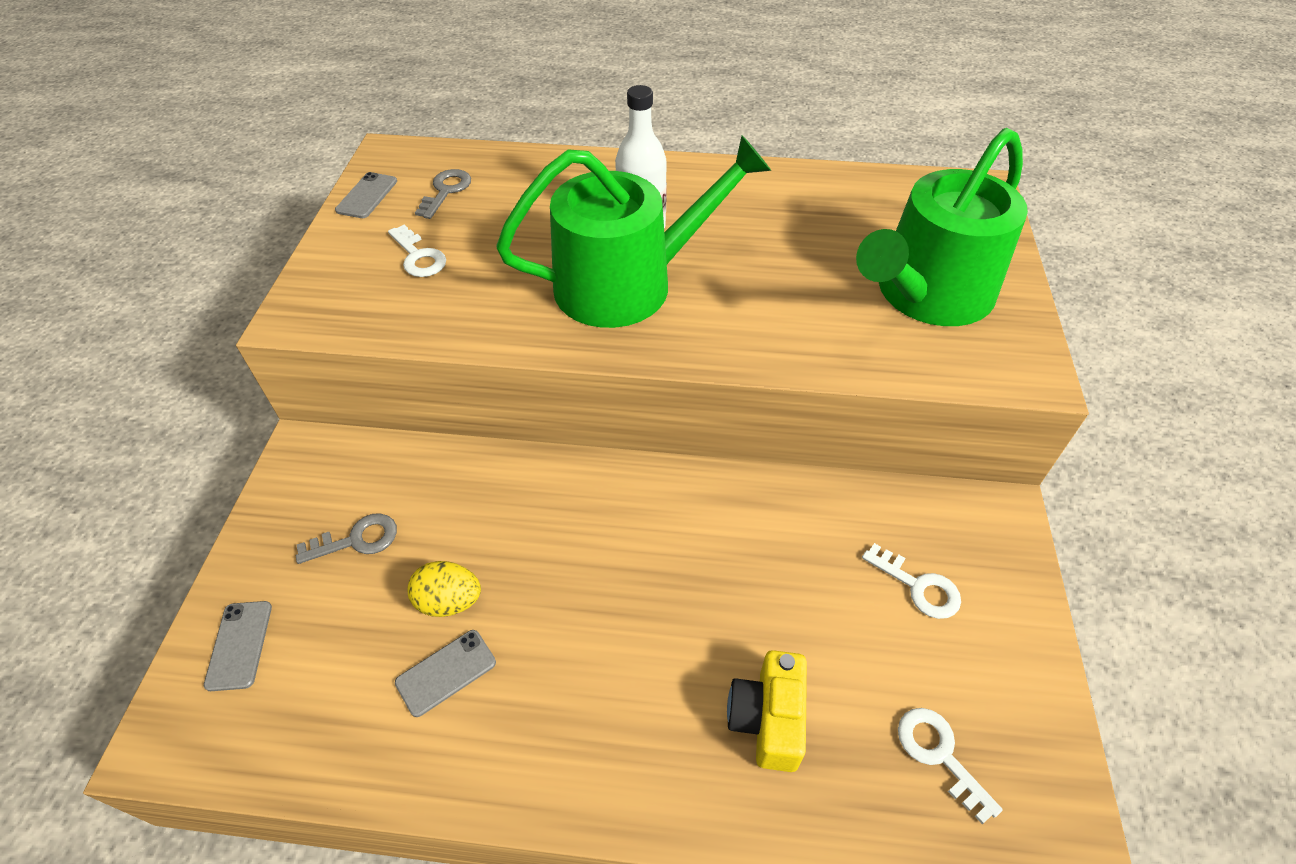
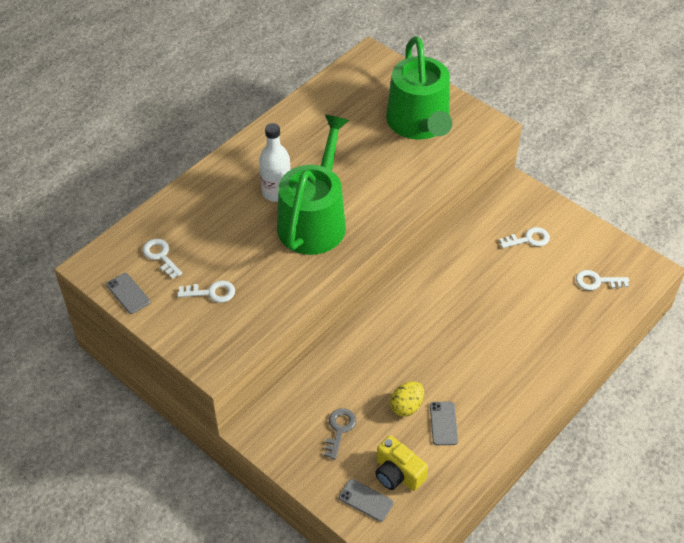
camera: 55 degrees left, 0 degrees up
(446, 191) = (160, 256): grey key -> white key
(767, 719) = (546, 324): yellow camera -> yellow camera (397, 473)

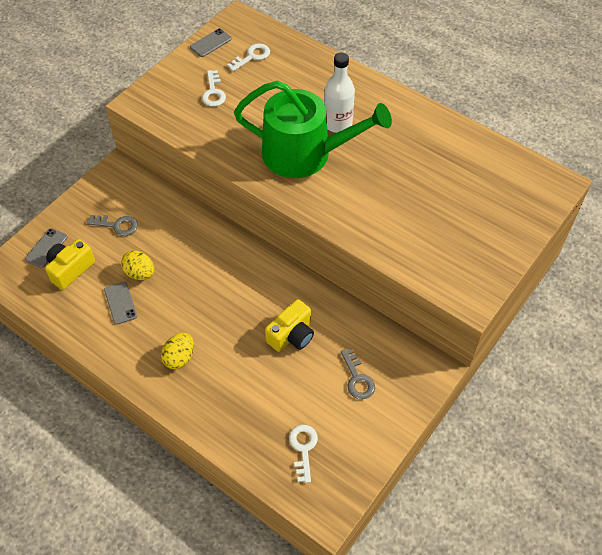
camera: 85 degrees right, 5 degrees up
(419, 123) = (458, 232): green watering can -> none
(443, 423) = (120, 303): grey phone -> grey phone turned 75 degrees clockwise
(484, 282) = (292, 335): none -> yellow camera
(509, 371) = (179, 358): none -> yellow egg
(528, 239) = (357, 379): white key -> grey key

